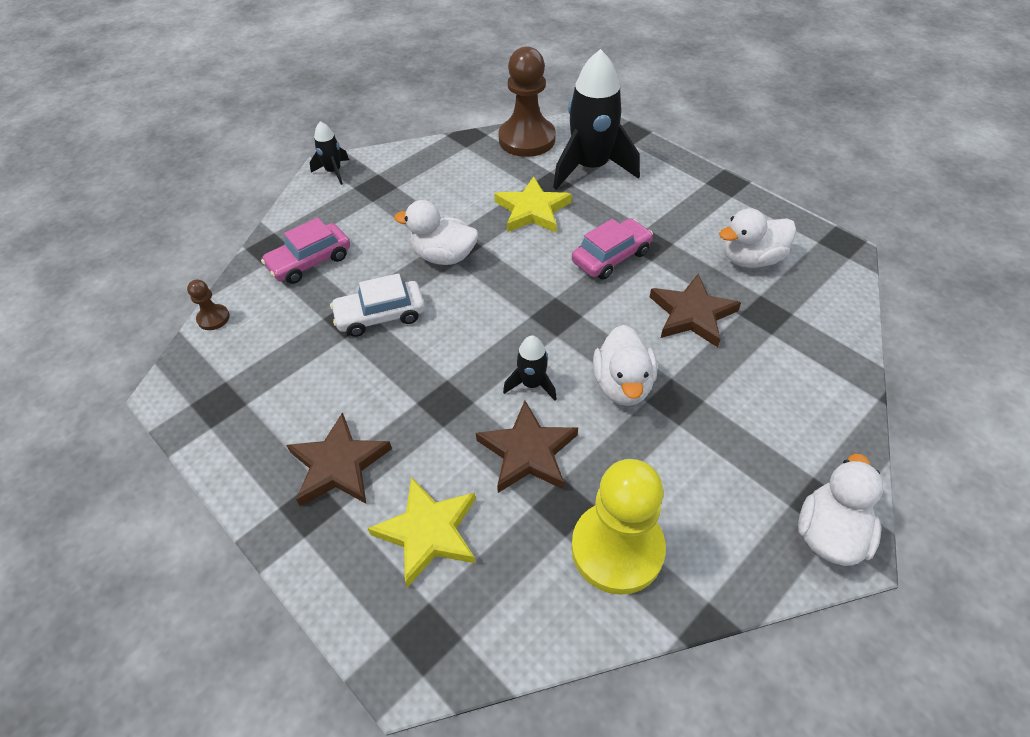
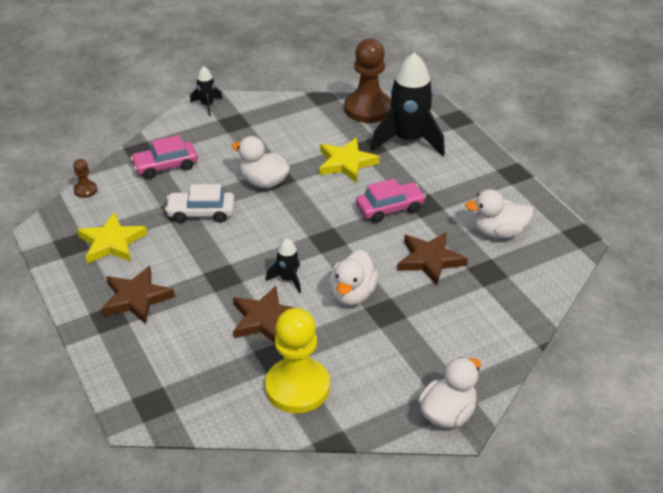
camera: 15 degrees right, 10 degrees down
(428, 532) = (178, 349): yellow star -> yellow star (111, 242)

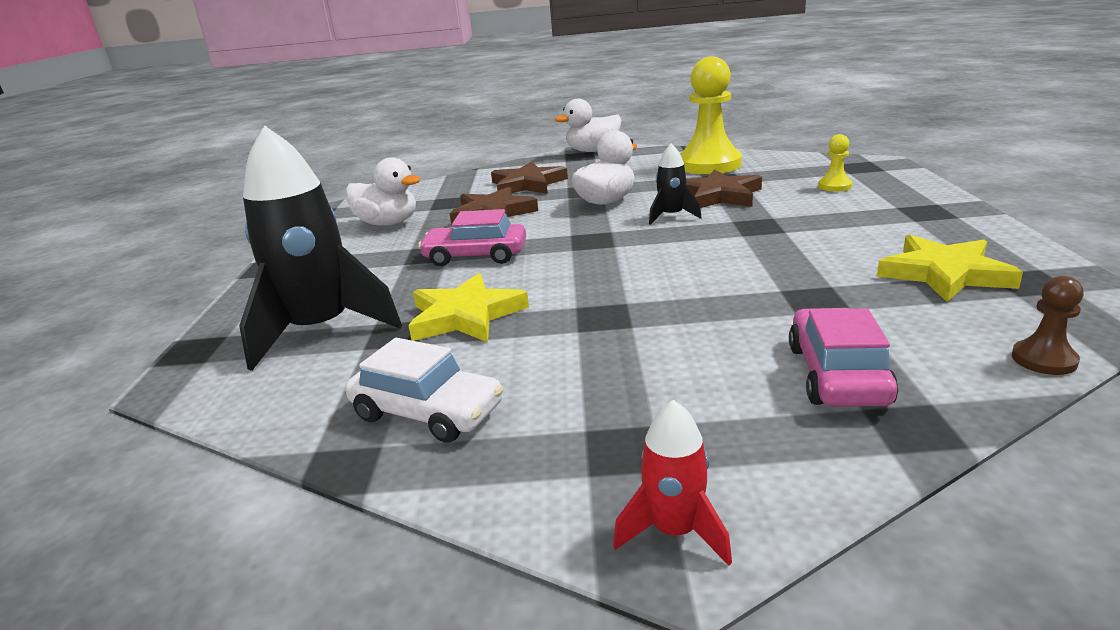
camera: 150 degrees left, 15 degrees down
(136, 298) = (888, 221): brown star -> brown star (527, 184)
(165, 166) = (837, 374): pink car -> pink car turned 90 degrees counterclockwise
(174, 352) = (834, 186): none -> yellow pawn
(201, 213) = (771, 288): white car -> white car (428, 412)
(207, 105) = (674, 531): black rocket -> red rocket
(263, 182) = (634, 312): white duck -> none
(368, 109) = (293, 406): brown pawn -> none

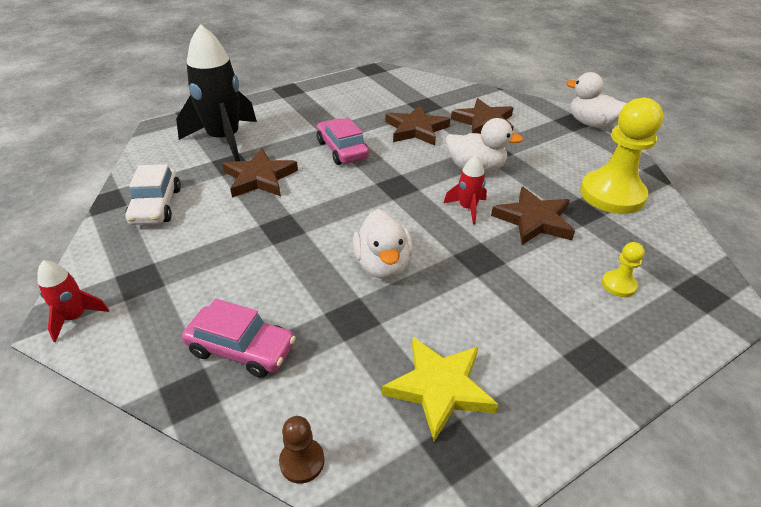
camera: 55 degrees right, 15 degrees up
(388, 223) = (372, 99): white duck -> white duck (383, 265)
(465, 316) = (260, 178): yellow star -> brown star
(671, 216) = (467, 208): black rocket -> red rocket
(837, 374) = (241, 349): pink car -> pink car turned 45 degrees clockwise

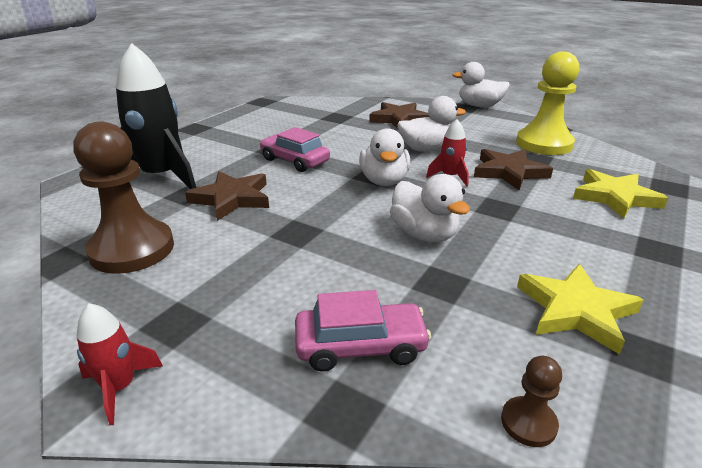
camera: 25 degrees left, 10 degrees down
(156, 206) = (132, 249): white car -> brown pawn
(400, 196) = (384, 181): none -> white duck
(416, 129) = (347, 134): brown star -> none
(618, 285) = (615, 197): yellow pawn -> yellow star

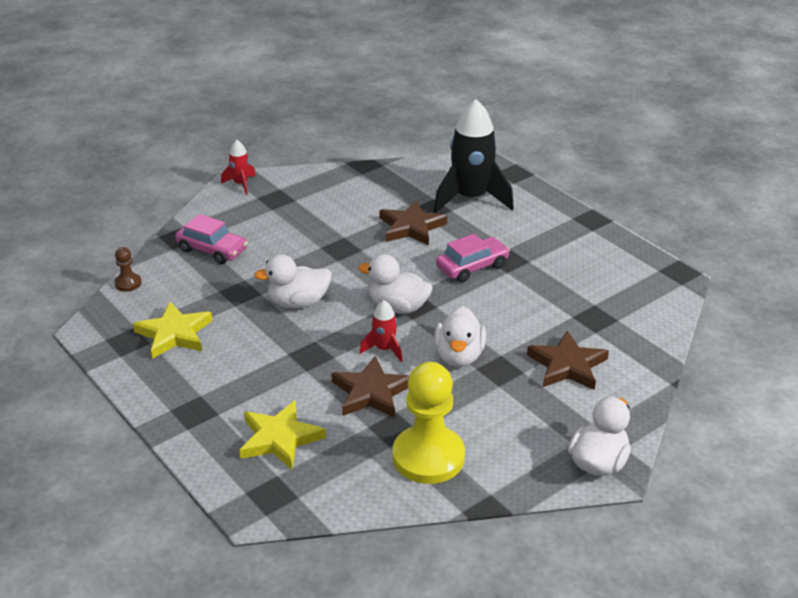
camera: 110 degrees right, 5 degrees up
(132, 249) = (361, 186): brown pawn -> none
(360, 346) = (212, 250): pink car -> pink car turned 75 degrees counterclockwise

